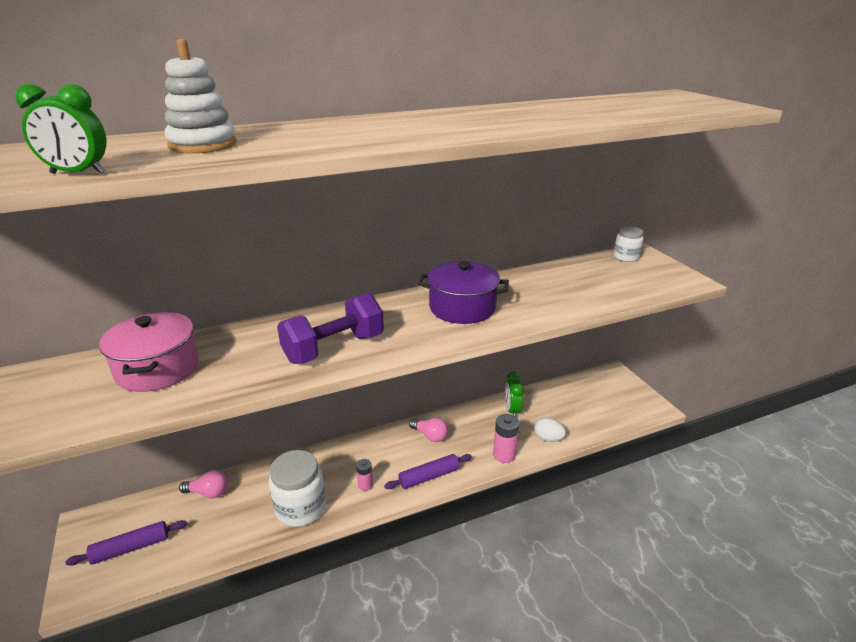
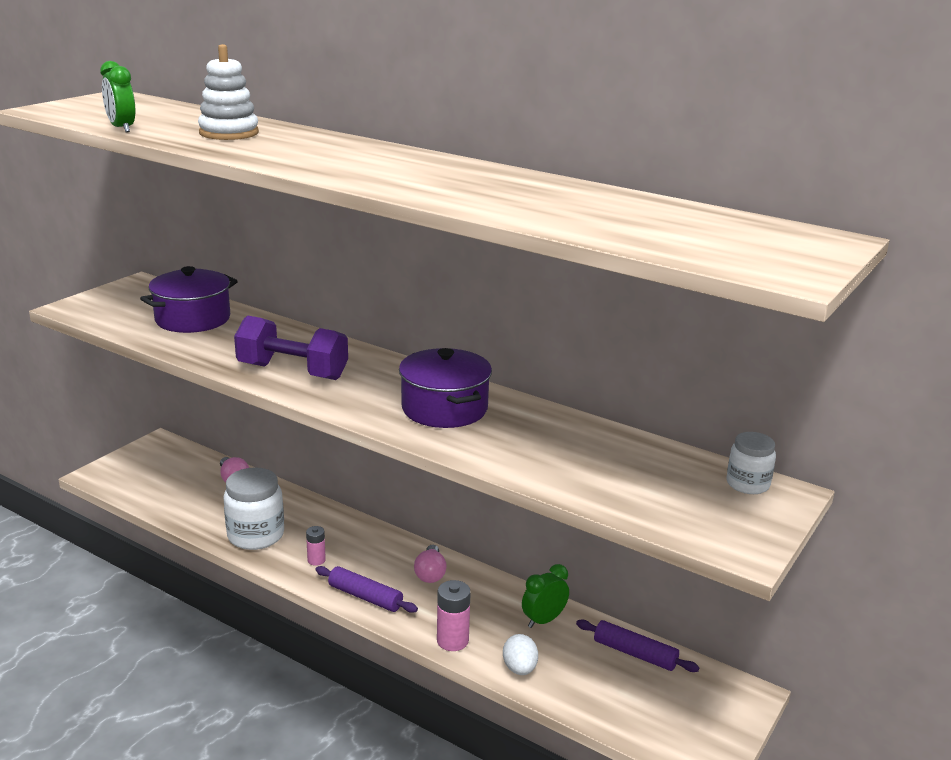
camera: 55 degrees right, 5 degrees down
(131, 548) = (150, 474): purple rolling pin -> purple rolling pin (635, 653)
(158, 369) = (192, 319): pink pot -> purple pot

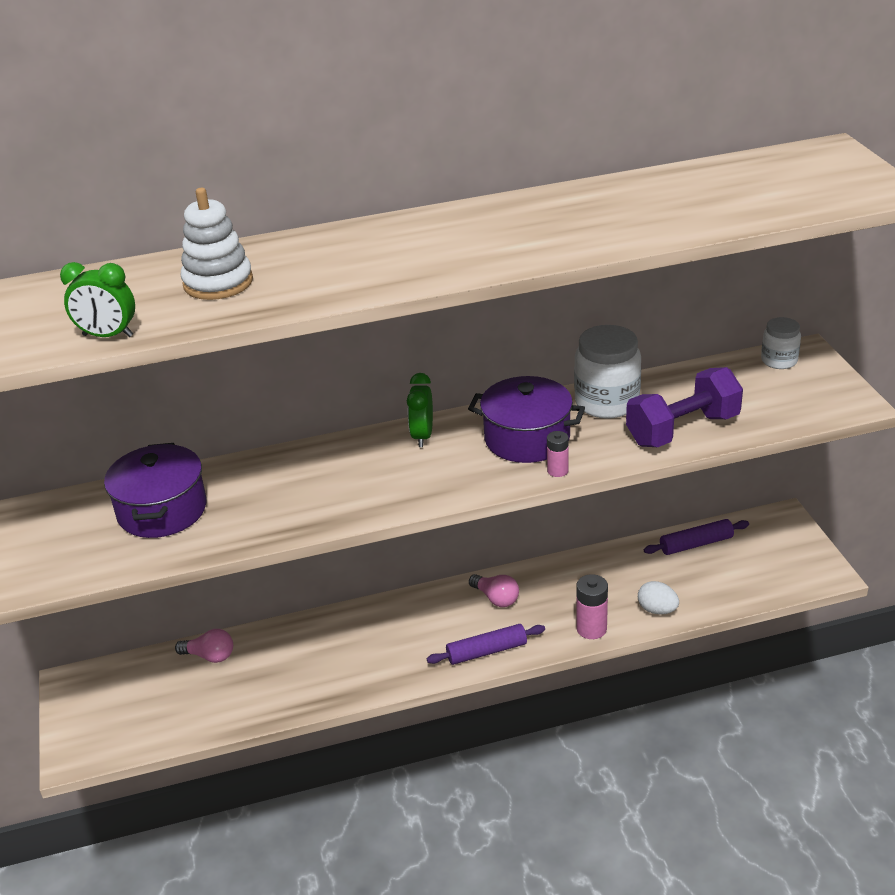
camera: 45 degrees left, 10 degrees up
(256, 535) = (322, 680): white jar -> white jar (607, 402)
(292, 371) = (361, 491): purple dumbbell -> purple dumbbell (682, 430)
(316, 560) = (403, 657): pink battery -> pink battery (557, 470)
(543, 620) = (616, 568): green clock -> green clock (422, 436)

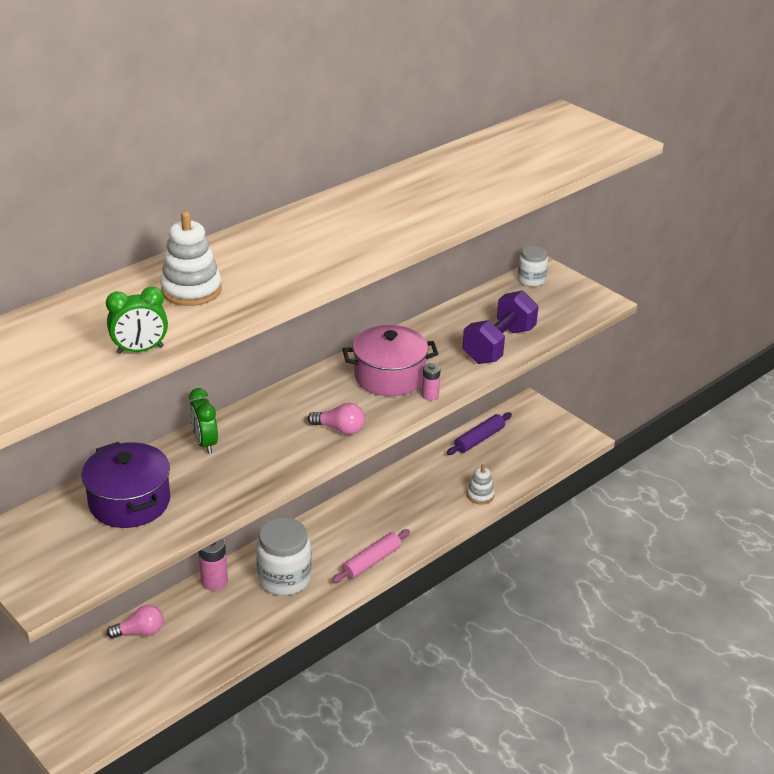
camera: 30 degrees left, 0 degrees up
(422, 436) = (305, 392): green clock -> green clock (205, 443)
(486, 651) = (371, 561): purple rolling pin -> pink rolling pin
(496, 598) = (353, 519): pink light bulb -> pink light bulb (340, 429)
(527, 439) = (389, 376): purple pot -> pink pot
(591, 629) = (440, 522): pink battery -> pink battery (214, 581)
(607, 402) = (429, 336): white jar -> white jar (284, 578)
(657, 610) = (480, 495): white egg -> white stacking toy

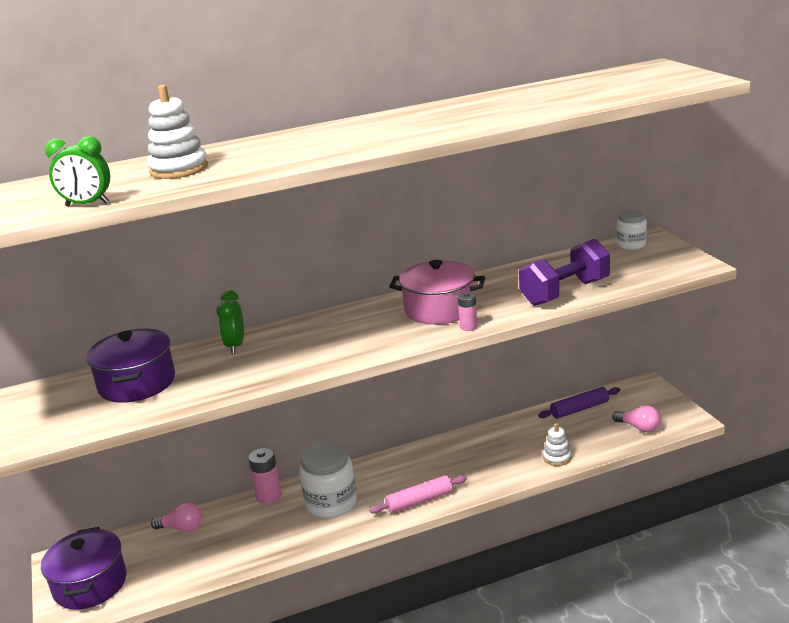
camera: 25 degrees right, 10 degrees down
(77, 710) = (90, 584): none -> purple pot
(340, 429) = (363, 346): pink light bulb -> pink light bulb (639, 427)

